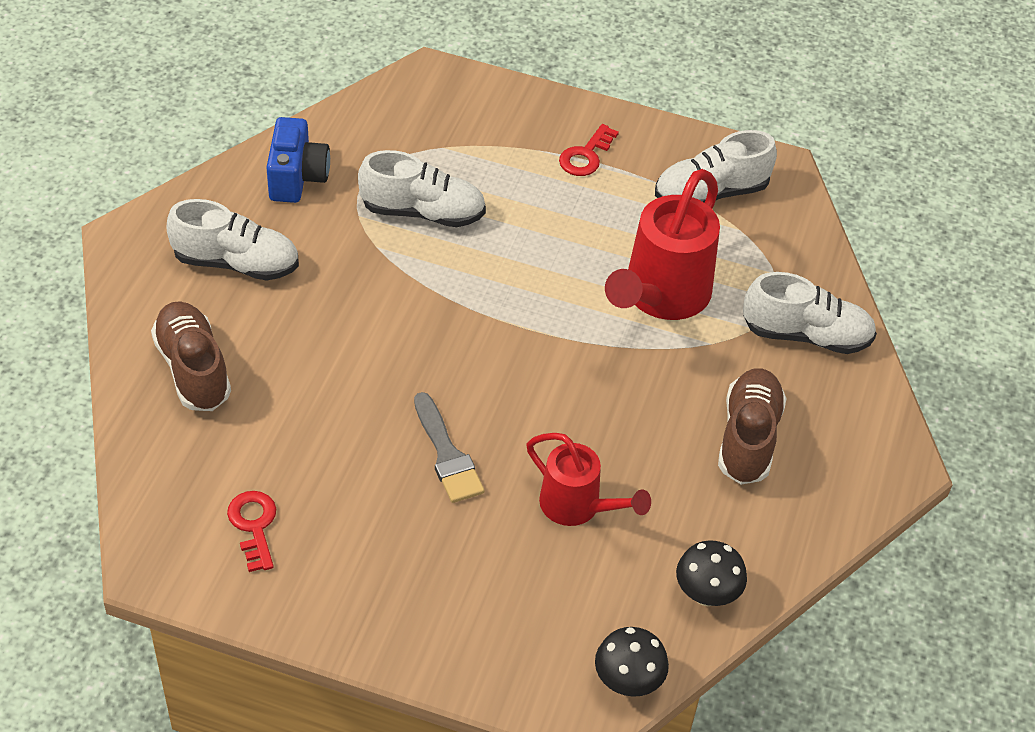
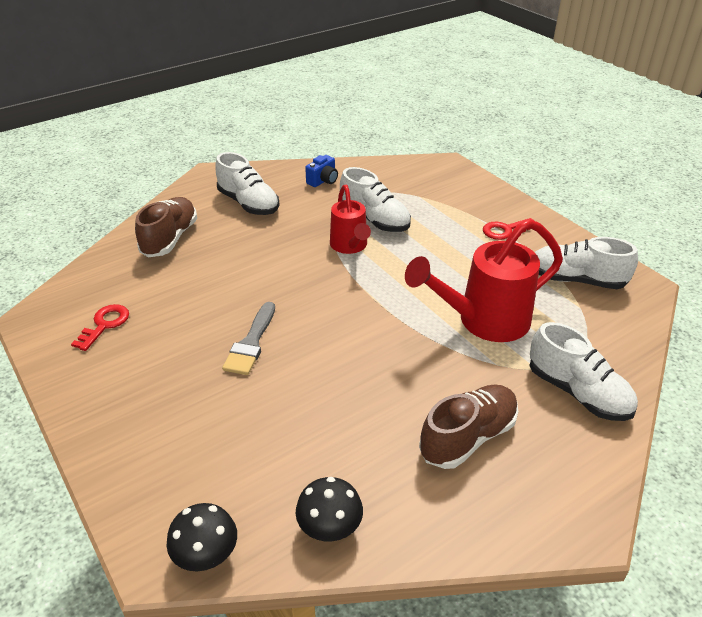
camera: 40 degrees right, 10 degrees down
(297, 178) = (323, 181): blue camera -> blue camera, size x0.66
(577, 507) = (298, 416): red watering can -> red watering can (350, 246)

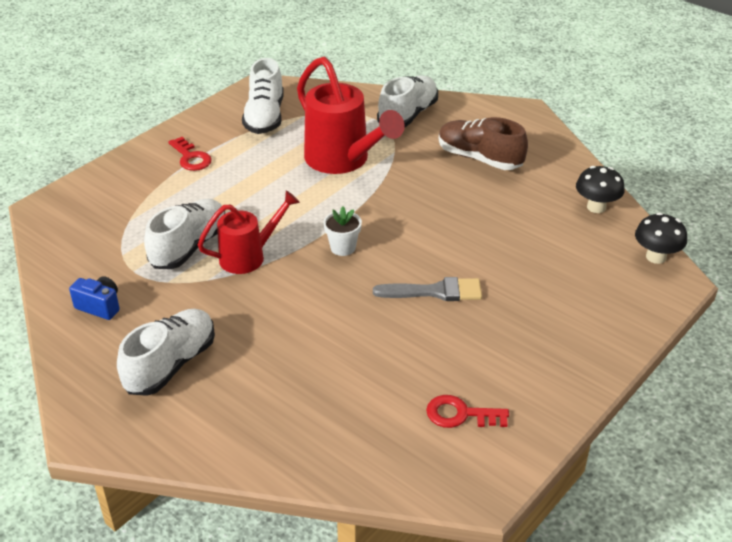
camera: 105 degrees left, 0 degrees up
(170, 239) = (275, 418): brown shoe -> none
(339, 298) = (343, 248): none -> white flower pot

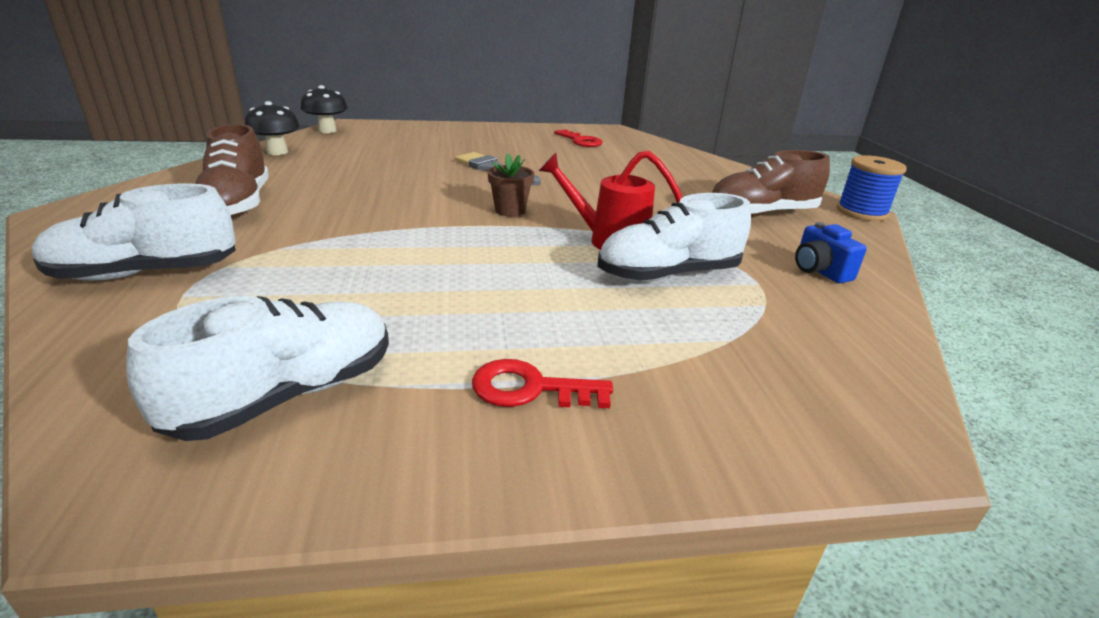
camera: 140 degrees left, 10 degrees down
(83, 433) = (861, 212): none -> blue spool
(171, 364) = (761, 214): white shoe -> brown shoe
(191, 158) = (530, 389): red key -> red key turned 90 degrees counterclockwise
(342, 160) = (348, 268): red watering can -> none
(343, 248) = (510, 210): white flower pot -> brown flower pot

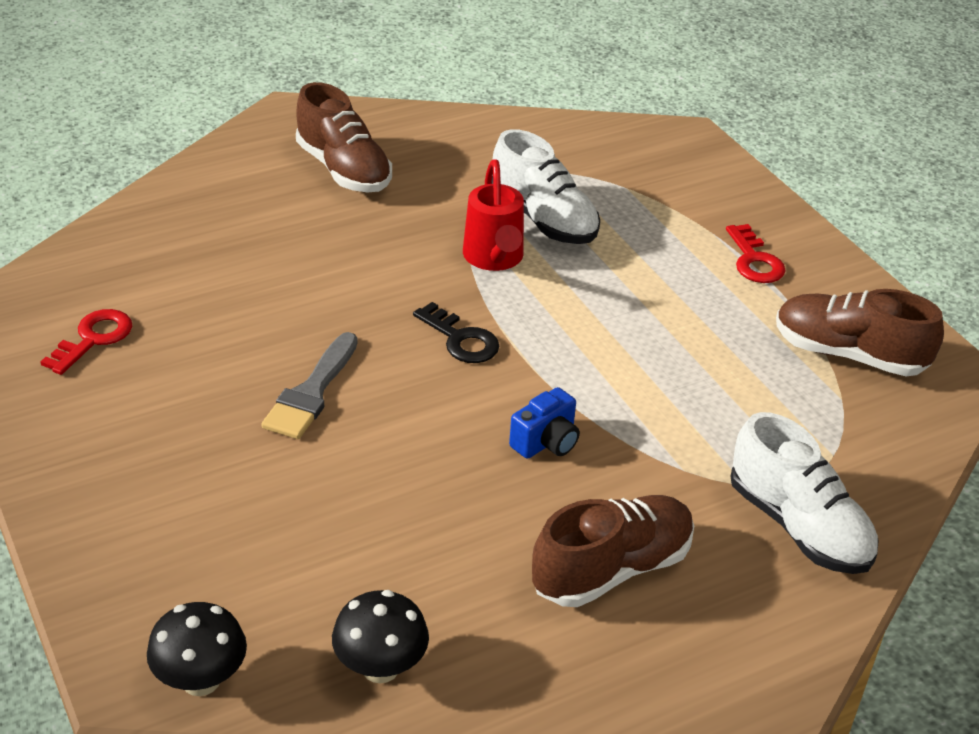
camera: 110 degrees left, 10 degrees up
(287, 395) = (848, 354): white shoe -> brown shoe
(510, 210) = (461, 339): brown flower pot -> black key
(819, 271) = (472, 144): blue camera -> blue camera (546, 442)
(861, 212) = (291, 109): blue spool -> none

